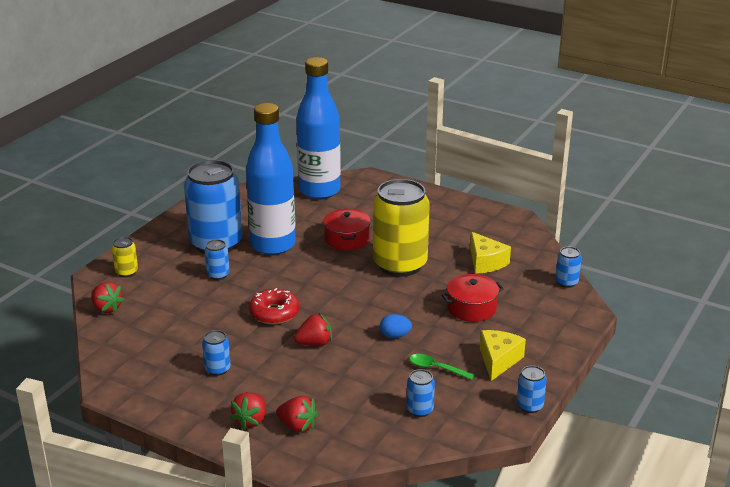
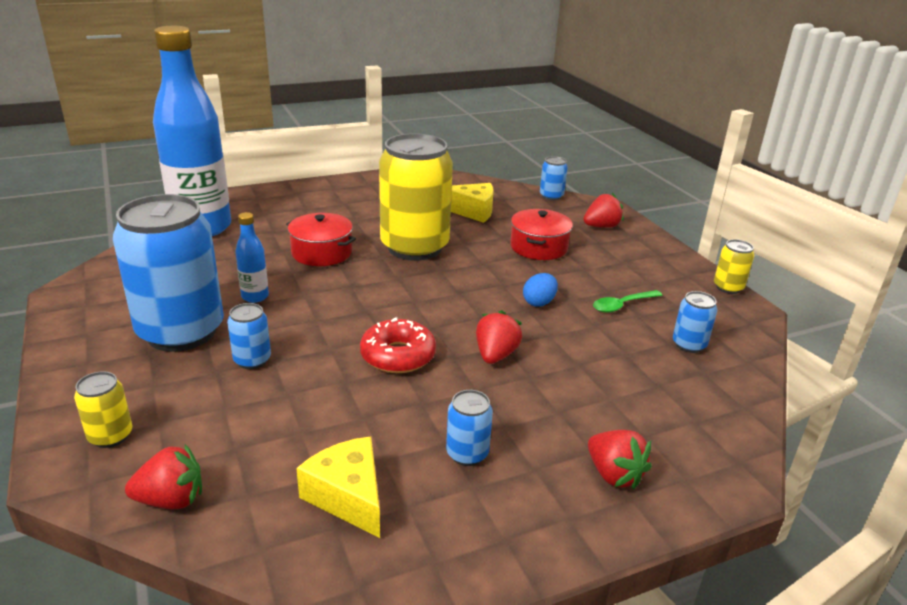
camera: 55 degrees left, 0 degrees up
(273, 245) = (255, 297): blue bottle -> blue bottle, size x0.40
(297, 426) = (656, 440): red strawberry -> red strawberry (601, 226)
(498, 360) = (640, 271): yellow cheese -> yellow cheese (348, 497)
(529, 406) = (728, 287): blue can -> yellow can

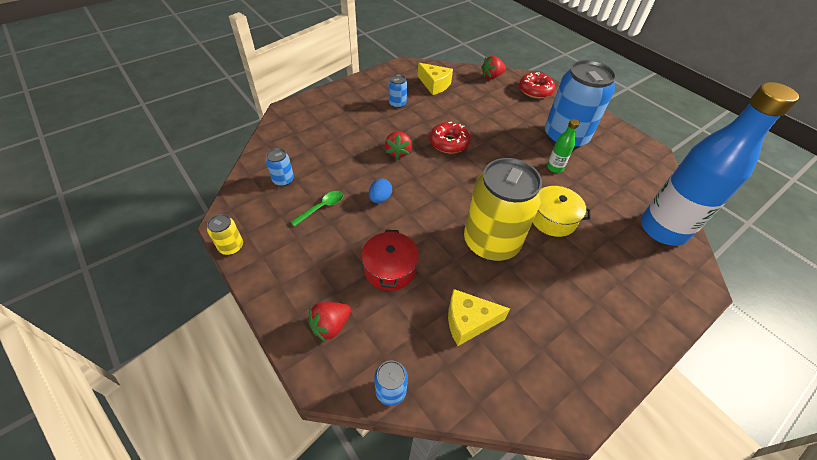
camera: 165 degrees right, 20 degrees up
(110, 436) = (535, 90): yellow can -> red donut
(252, 360) = (516, 128): blue can -> none
(255, 297) = (554, 168): blue bottle -> green bottle
(322, 252) = (553, 219): red pot -> yellow pot
(614, 474) = (336, 105): red strawberry -> none

